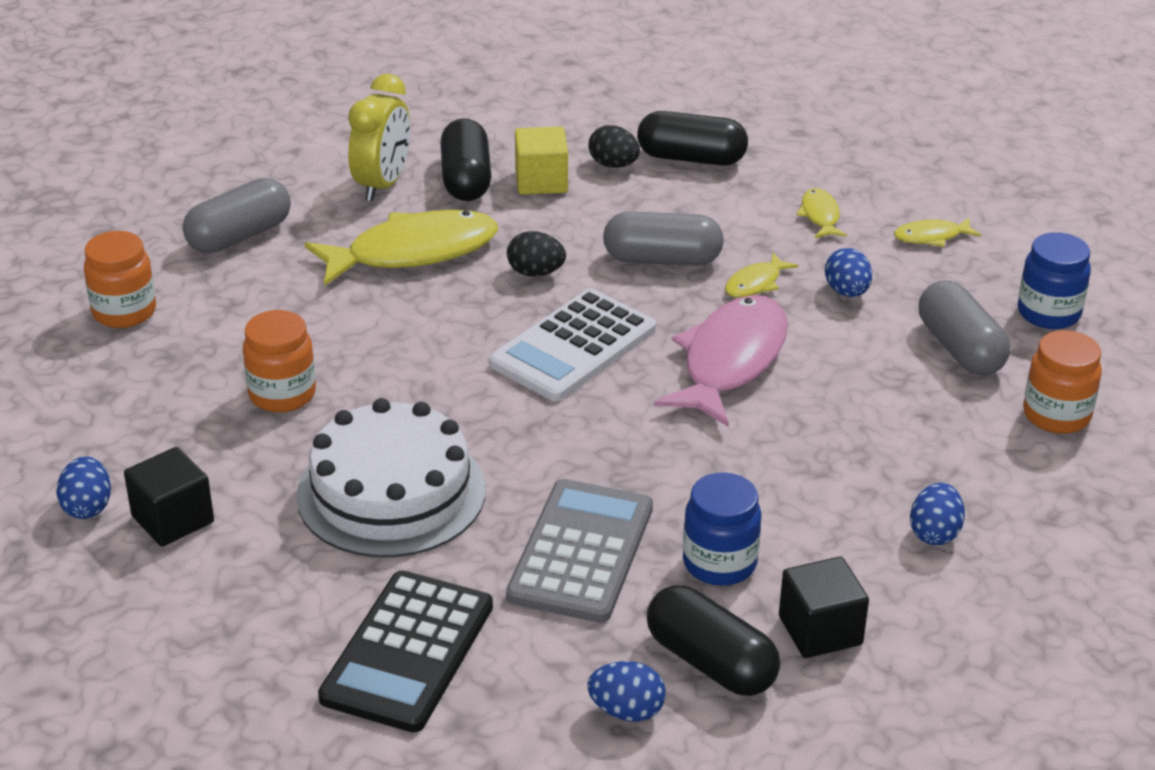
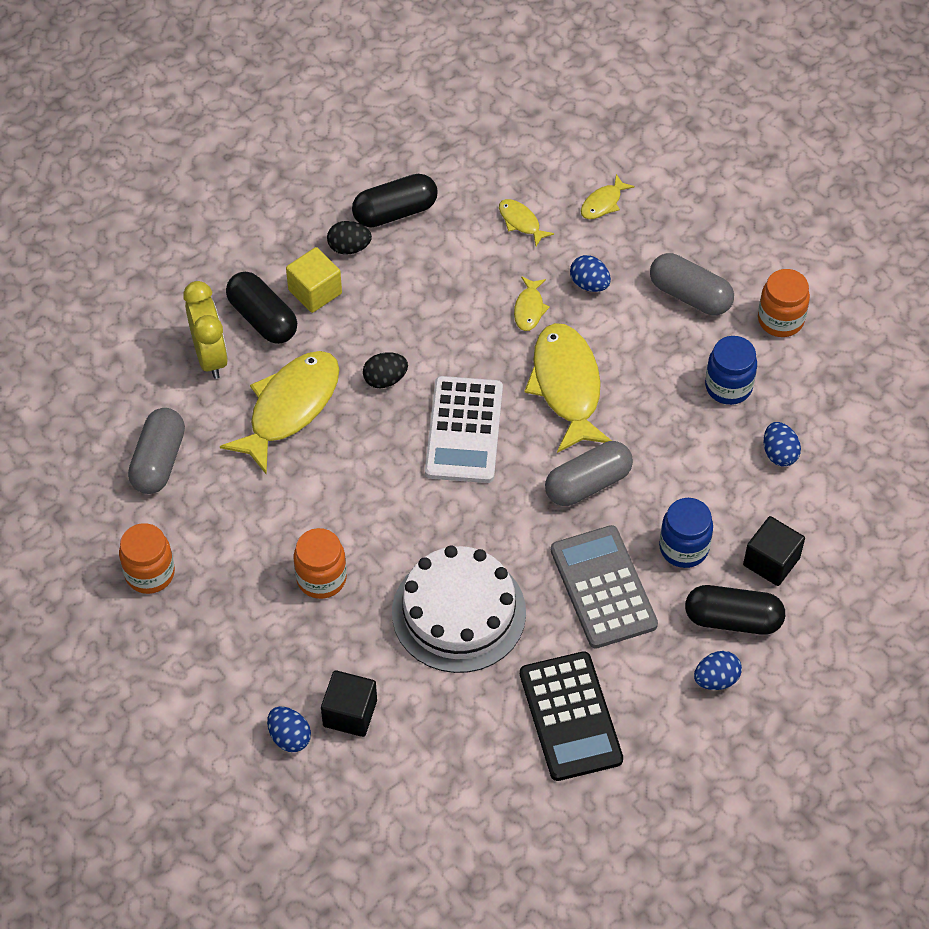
camera: 35 degrees left, 20 degrees up
(662, 259) = (455, 320): grey capsule -> grey capsule (588, 484)
(730, 361) = (567, 386): pink fish -> yellow fish
(1048, 313) = (719, 234): blue jar -> blue jar (728, 386)

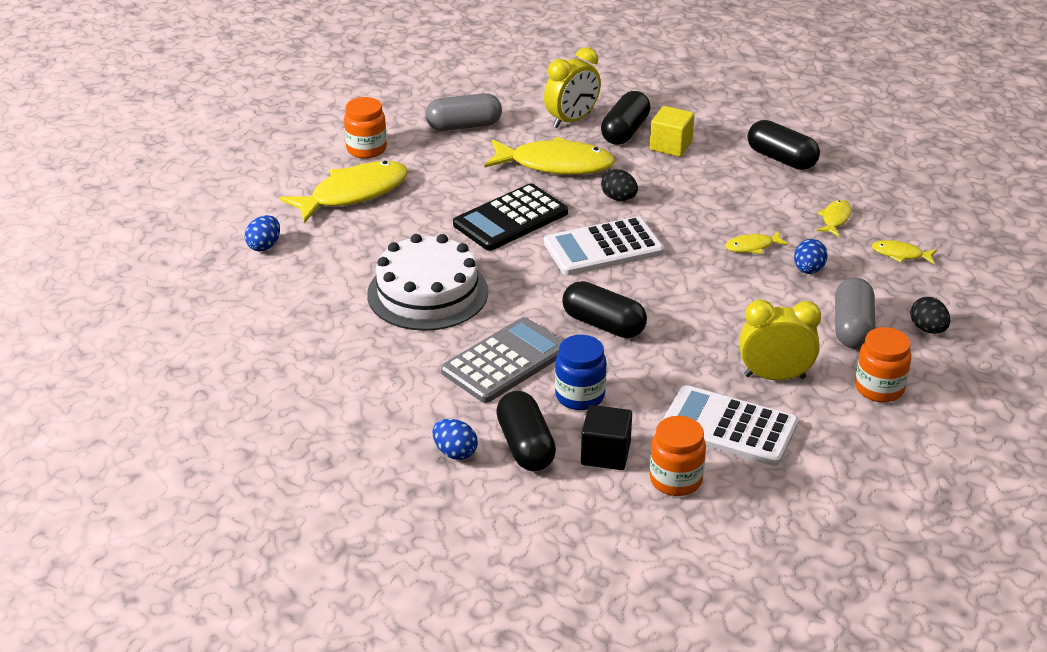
camera: 65 degrees right, 20 degrees down
(321, 578) = (413, 221): orange jar -> orange jar (675, 480)
(349, 248) = (726, 149): black egg -> black egg (928, 329)
(350, 713) = (301, 267): black cube -> none
(567, 386) = (693, 287): yellow fish -> yellow fish (354, 194)
(570, 716) = (365, 378): black calculator -> black calculator (510, 219)
(588, 484) = (603, 325): grey capsule -> black capsule
(728, 386) = (775, 376): blue jar -> yellow clock
(779, 453) = (728, 427): blue egg -> white calculator

